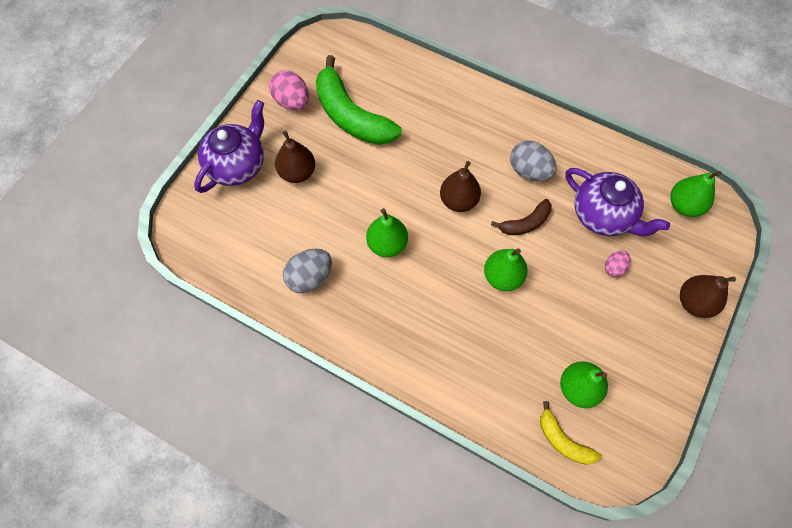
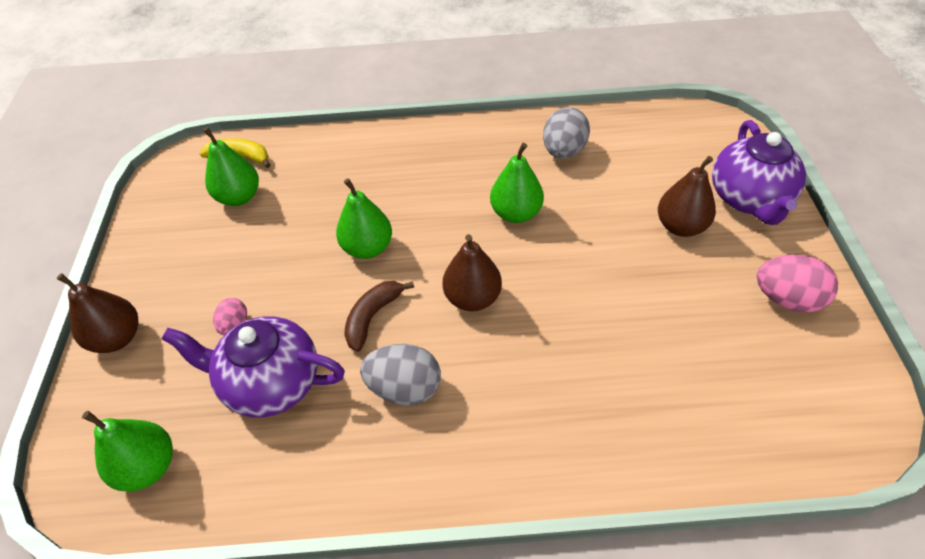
camera: 150 degrees right, 15 degrees down
(351, 116) = (697, 325): green banana -> none

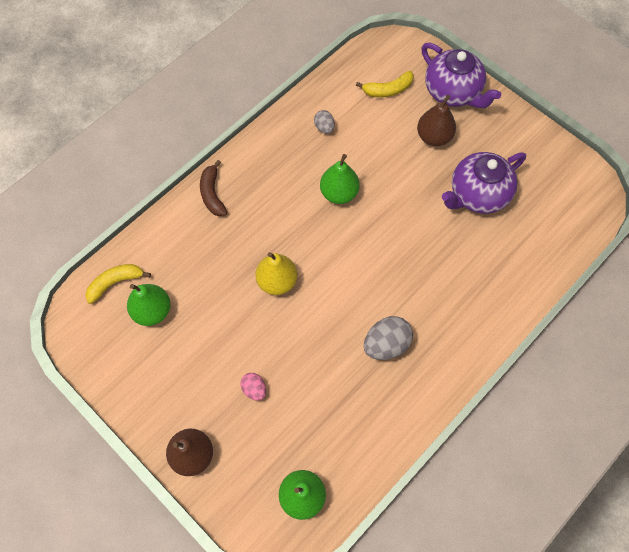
camera: 45 degrees left, 15 degrees up
(270, 383) = (314, 401): purple teapot -> purple teapot (477, 195)
(367, 248) = (277, 281): green pear -> yellow pear
(372, 317) = (327, 320): brown banana -> brown banana (212, 194)
(472, 298) = (368, 266): brown pear -> none
(563, 151) = (324, 128): grey egg -> grey egg, size x0.57
(669, 157) = (388, 90): none -> yellow banana
(787, 299) = (518, 147): pink egg -> none

